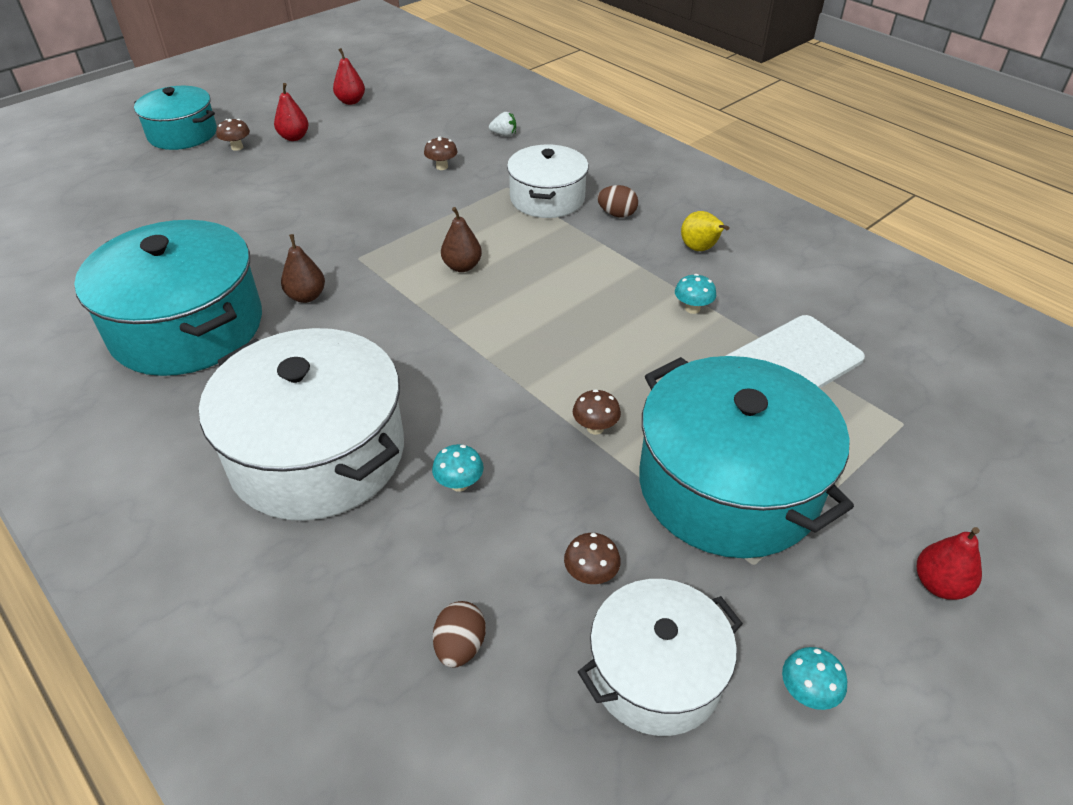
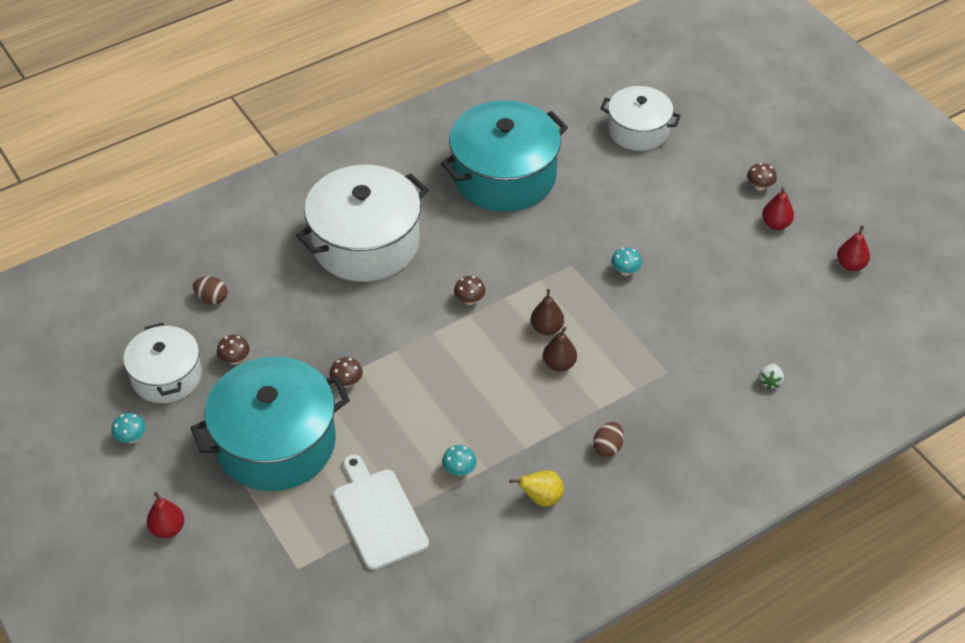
camera: 100 degrees right, 5 degrees up
(183, 134) = (788, 150): turquoise pot -> none
(306, 296) = (526, 236): brown pear -> brown pear (559, 364)
(442, 167) = (709, 327): brown mushroom -> brown mushroom (469, 300)
(459, 484) = (320, 307): turquoise mushroom -> turquoise mushroom (625, 271)
(547, 198) = (642, 399): white pot -> white pot (638, 130)

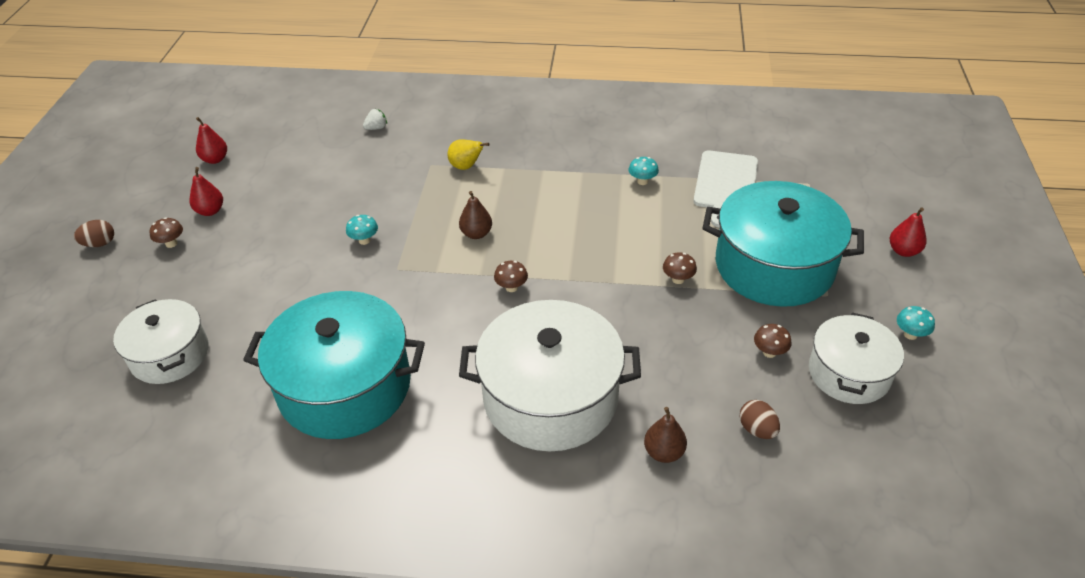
camera: 140 degrees left, 5 degrees down
(541, 498) = (602, 142): yellow pear -> yellow pear (466, 167)
(559, 364) = (497, 206): brown pear -> brown pear (664, 452)
(608, 447) = (526, 146): brown egg -> brown egg (100, 244)

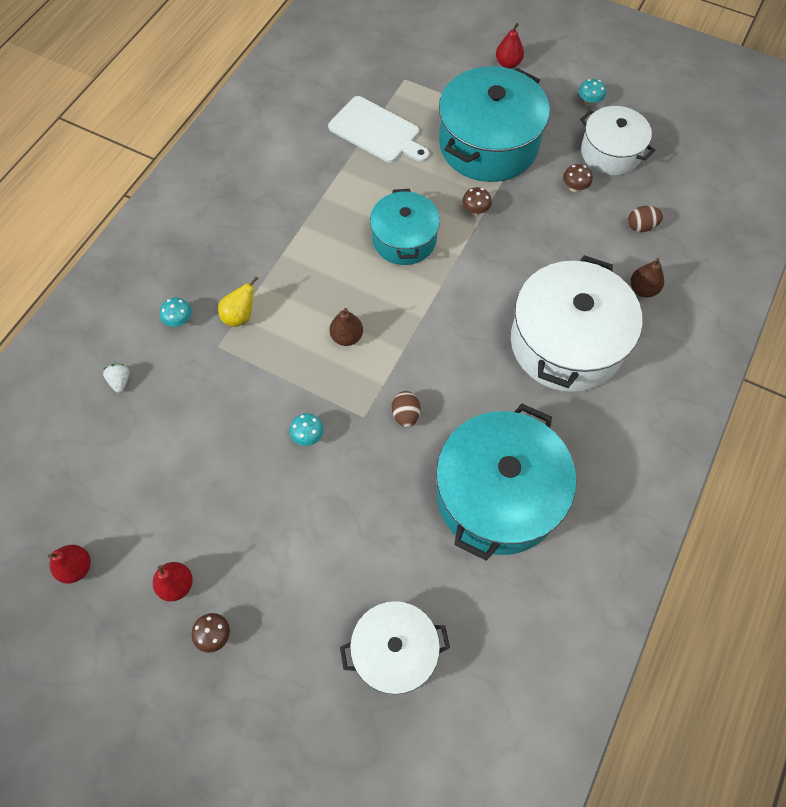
camera: 70 degrees left, 20 degrees up
(100, 244) = (172, 721): brown egg -> brown egg (405, 415)
(511, 287) = (432, 331): brown mushroom -> none
(608, 239) = (404, 239): none -> turquoise pot
(642, 181) = (341, 186): turquoise mushroom -> turquoise mushroom (179, 321)

